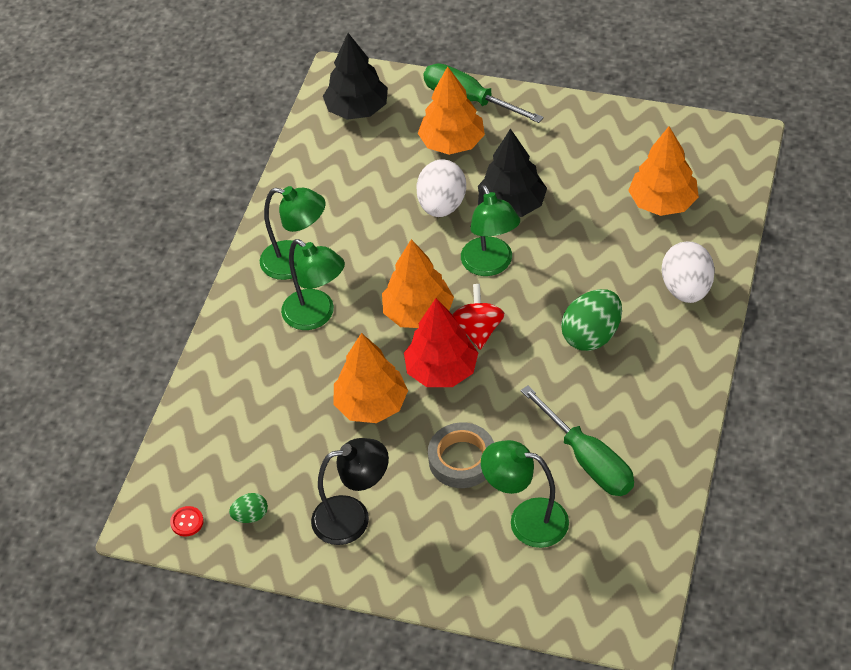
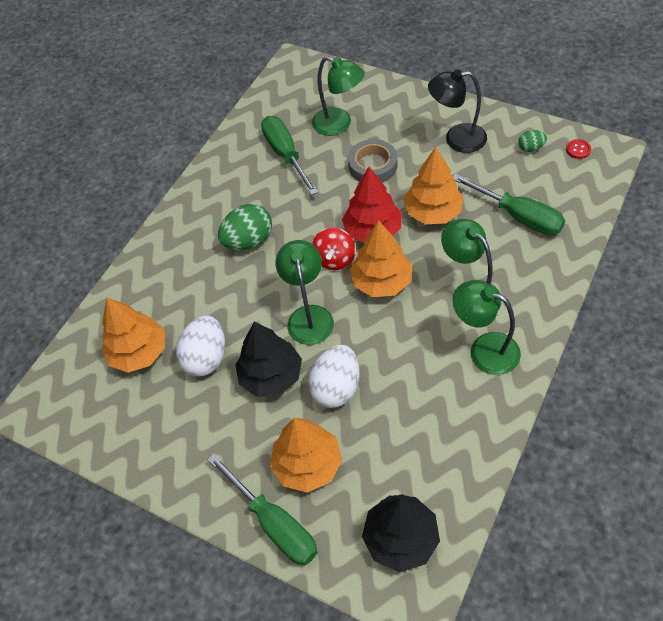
camera: 165 degrees left, 5 degrees up
(265, 414) = (518, 216): none -> green screwdriver
(686, 289) = (160, 267): white egg -> white egg (206, 357)

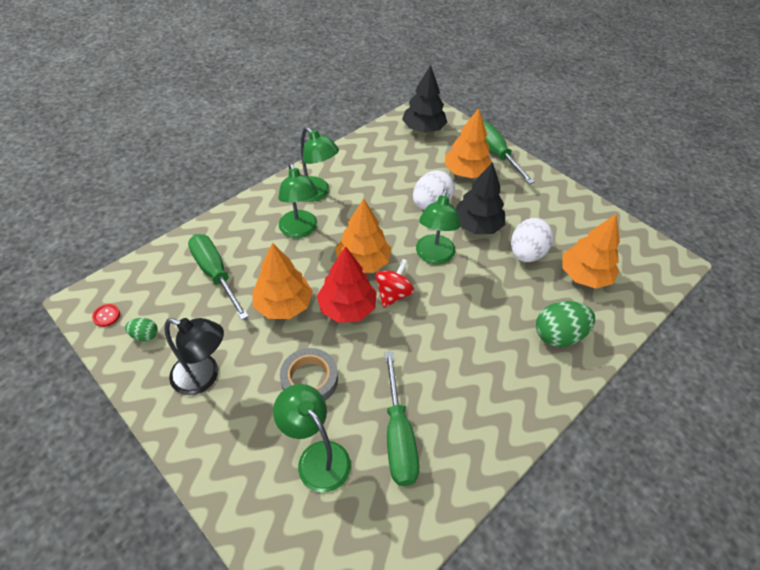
camera: 170 degrees left, 5 degrees down
(249, 241) = (469, 341): green egg -> green egg (558, 335)

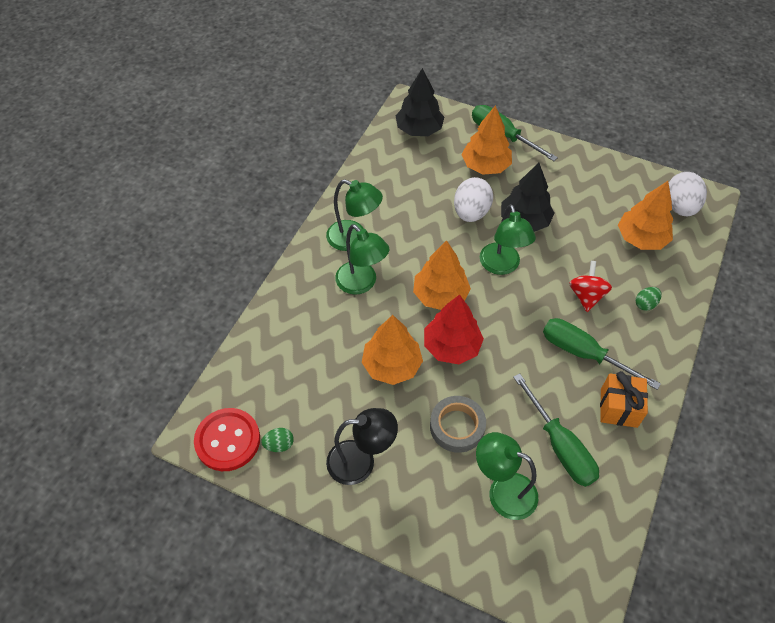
camera: 20 degrees left, 5 degrees up
(106, 316) = (227, 440): red button -> red button, size x2.41
(215, 274) = (307, 358): green screwdriver -> green screwdriver (583, 353)
(393, 294) = (485, 317): red spinning top -> red spinning top (586, 296)
(479, 423) = (618, 408): none -> orange gift
(526, 253) = (582, 234): white egg -> white egg (680, 207)
(558, 335) = (645, 304): green egg -> green egg, size x0.52

